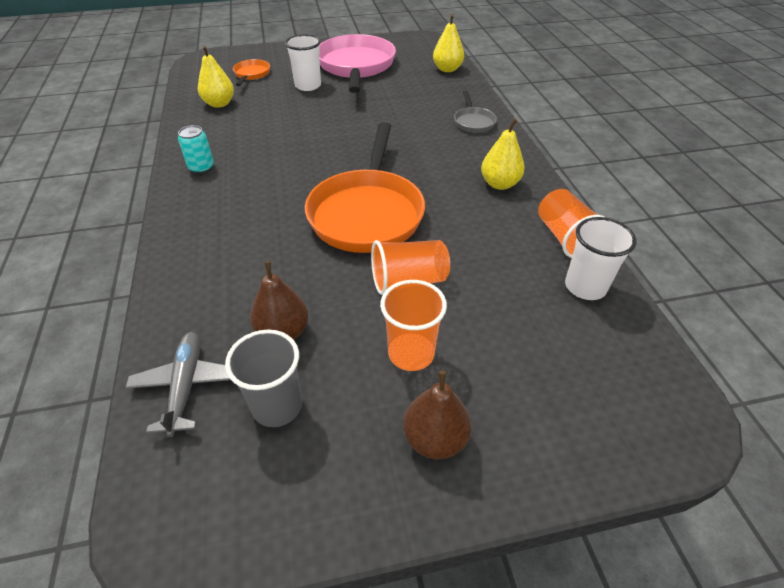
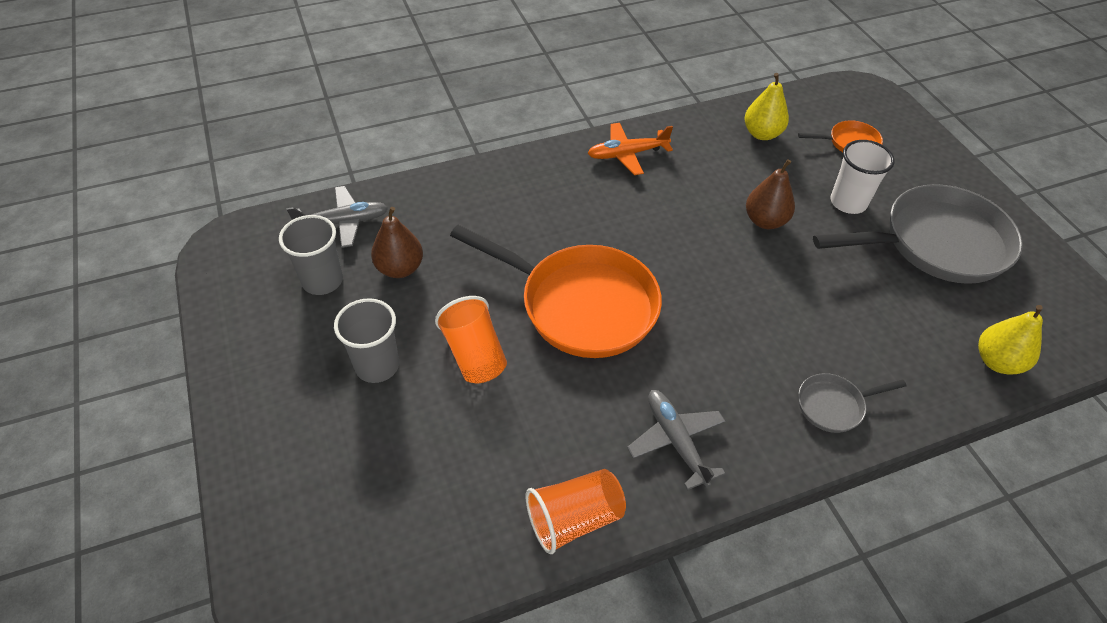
camera: 80 degrees right, 5 degrees up
(201, 167) = (627, 154): turquoise can -> orange plane
(356, 66) = (936, 244): pink pan -> grey pan
(367, 213) = (581, 305): orange pan -> orange pan turned 150 degrees counterclockwise
(411, 353) = (377, 366): orange cup -> grey cup
(435, 438) = (285, 391): brown pear -> brown pear (765, 221)
(499, 184) = (676, 441): yellow pear -> grey plane
(585, 287) = (483, 535): white cup -> none

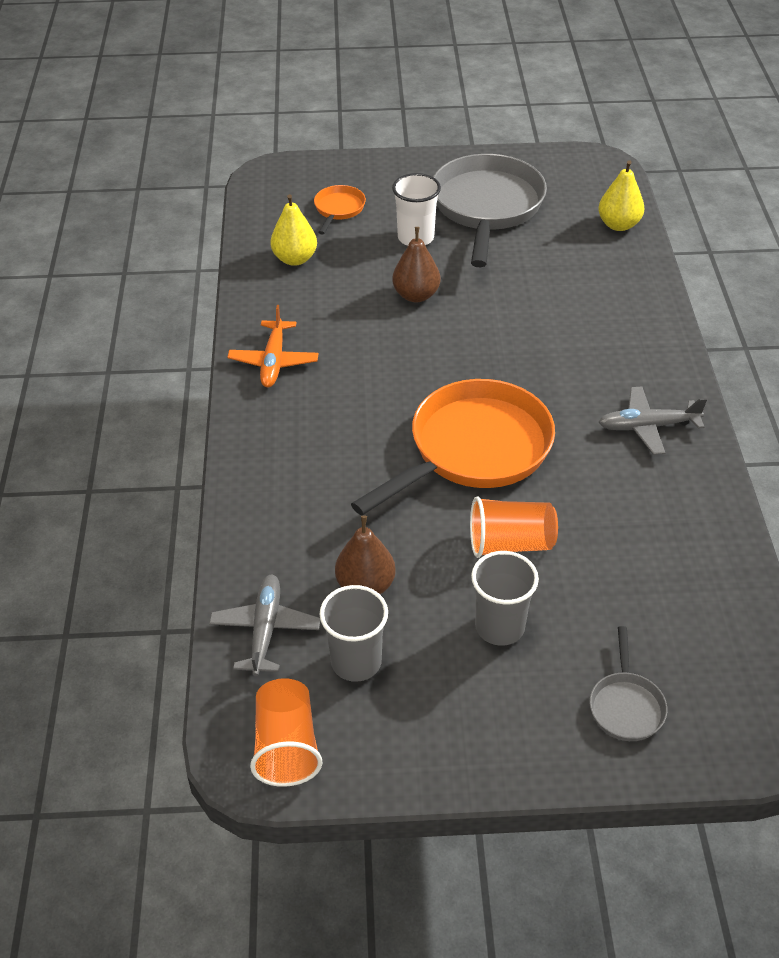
camera: 70 degrees left, 5 degrees down
(574, 519) = (710, 511): orange cup -> orange cup (286, 746)
(834, 405) = (636, 324): grey pan -> grey pan (626, 706)

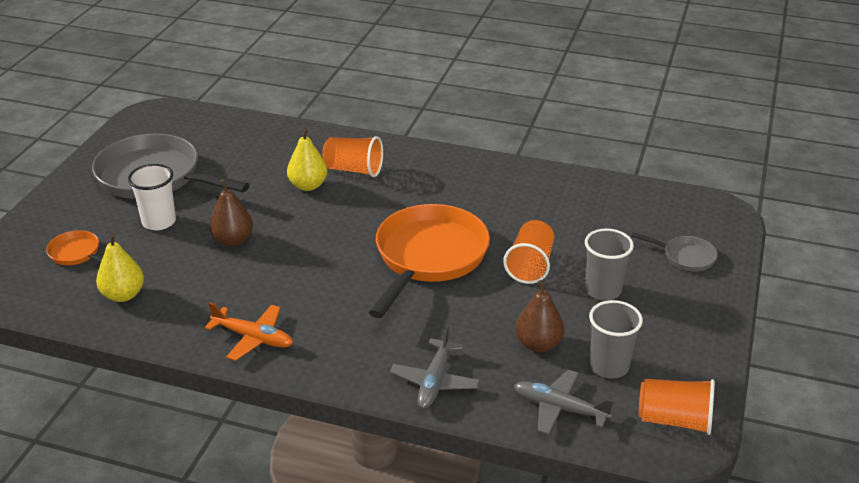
camera: 70 degrees left, 10 degrees down
(473, 450) = (429, 257): orange pan -> orange pan turned 45 degrees clockwise
(602, 339) = (353, 170): none -> orange cup
(618, 225) = (235, 127): yellow pear -> yellow pear (308, 186)
(648, 426) = (453, 177): grey plane -> grey plane (435, 381)

